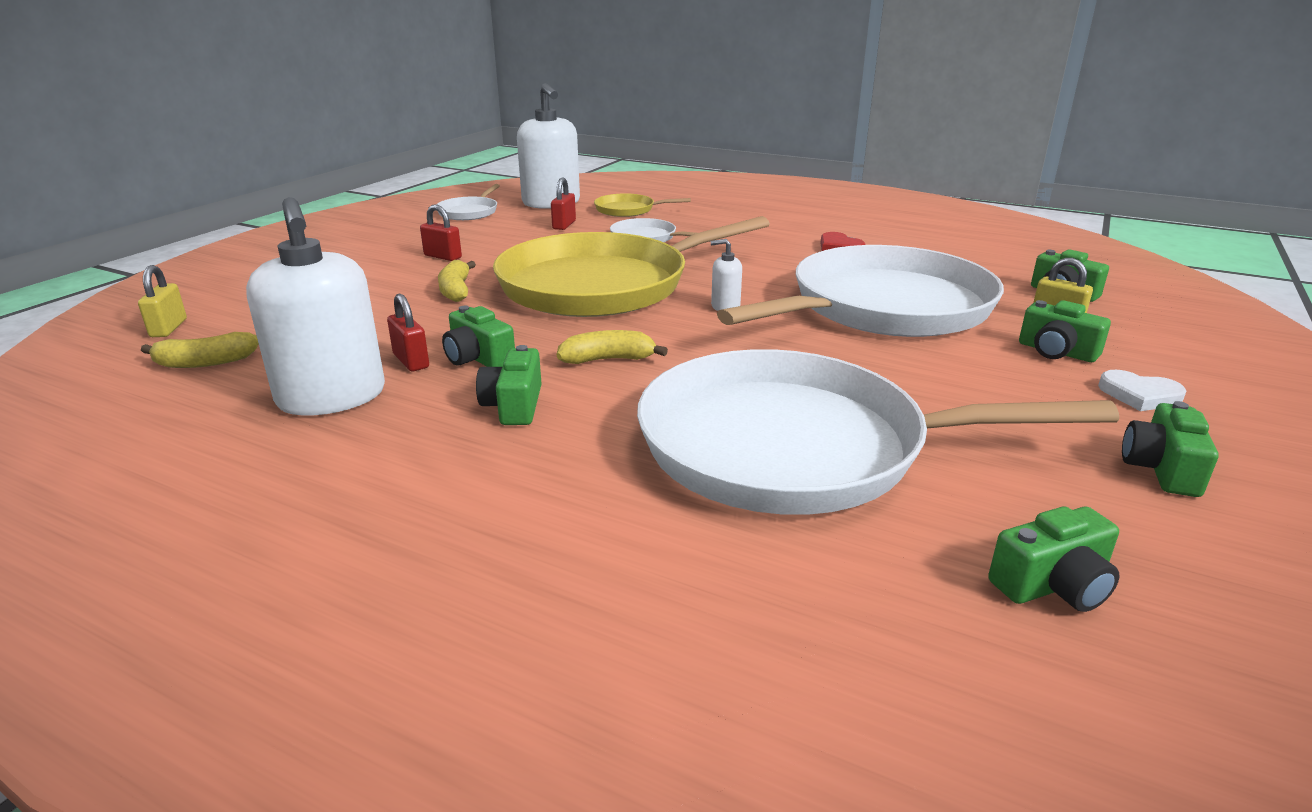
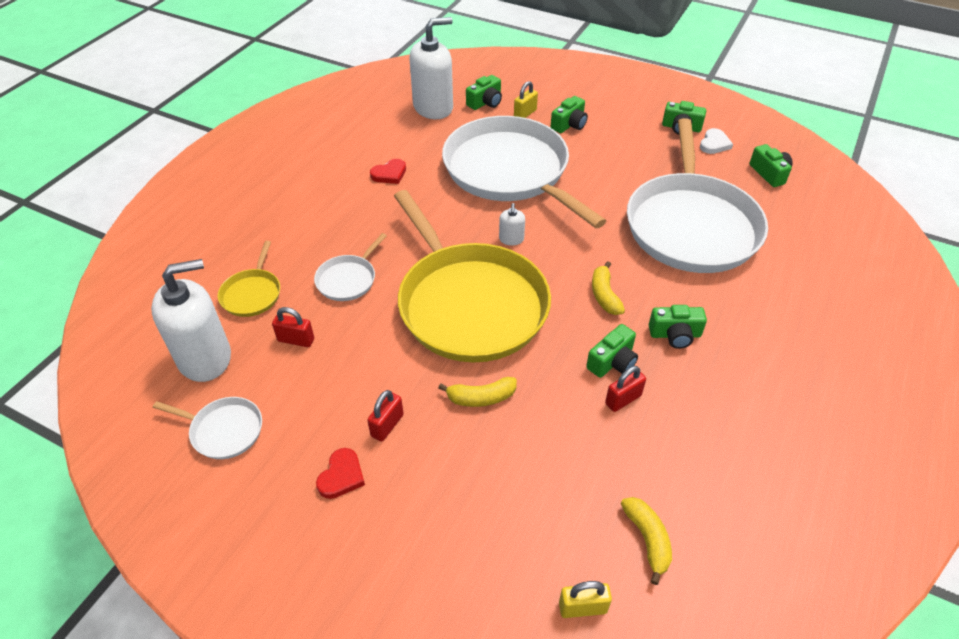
camera: 90 degrees left, 20 degrees up
(332, 397) = (685, 432): white soap dispenser -> white soap dispenser (433, 107)
(397, 245) = (341, 476): none -> red heart
(1139, 395) = (615, 114): white heart -> white heart (714, 144)

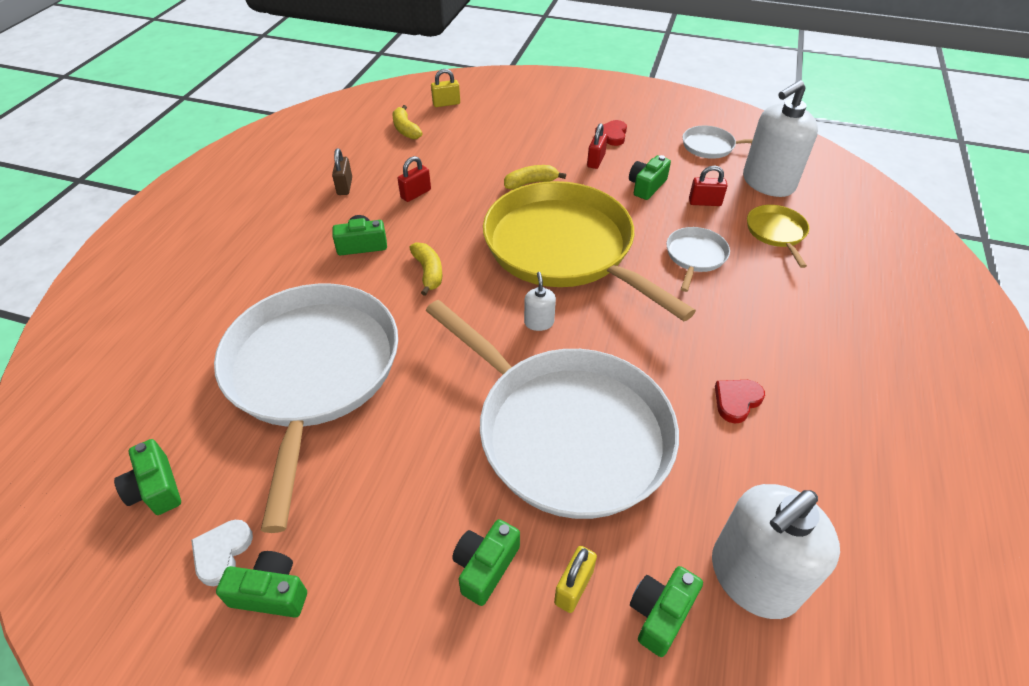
camera: 170 degrees right, 0 degrees up
(612, 362) = (423, 218): green camera -> green camera (646, 186)
(714, 425) = (344, 186): none -> brown padlock

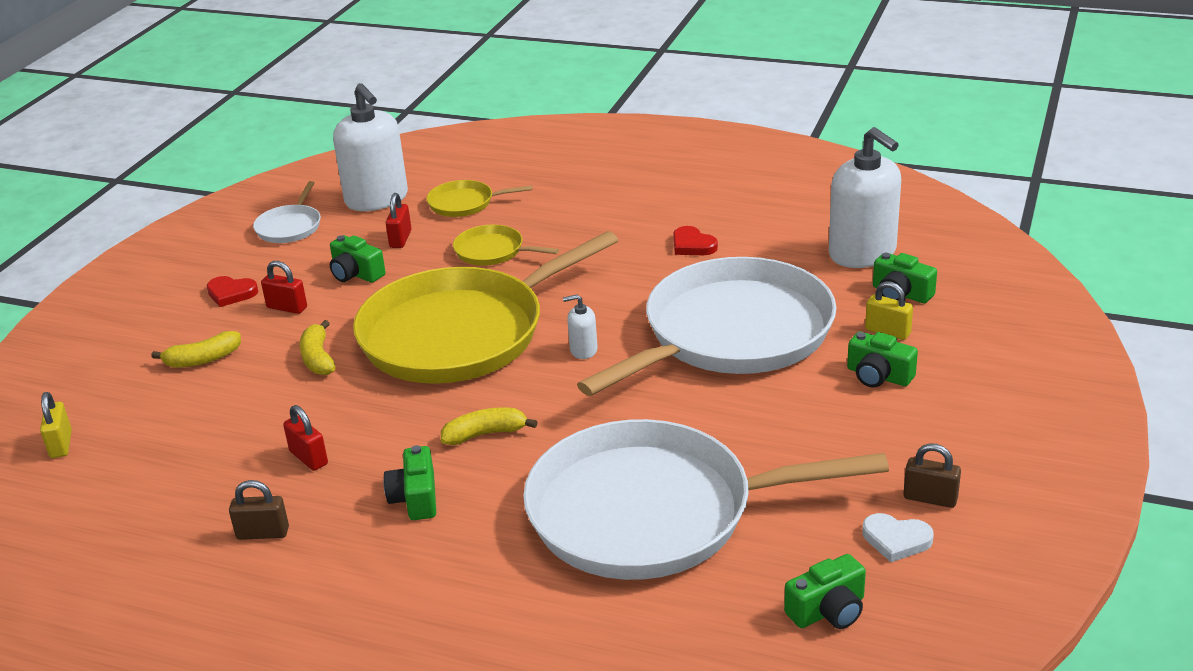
camera: 85 degrees left, 15 degrees down
(271, 593) = (930, 498): green camera -> brown padlock
(406, 129) = (122, 483): yellow banana -> yellow banana (203, 359)
(695, 256) = (493, 251): white pan -> yellow pan

